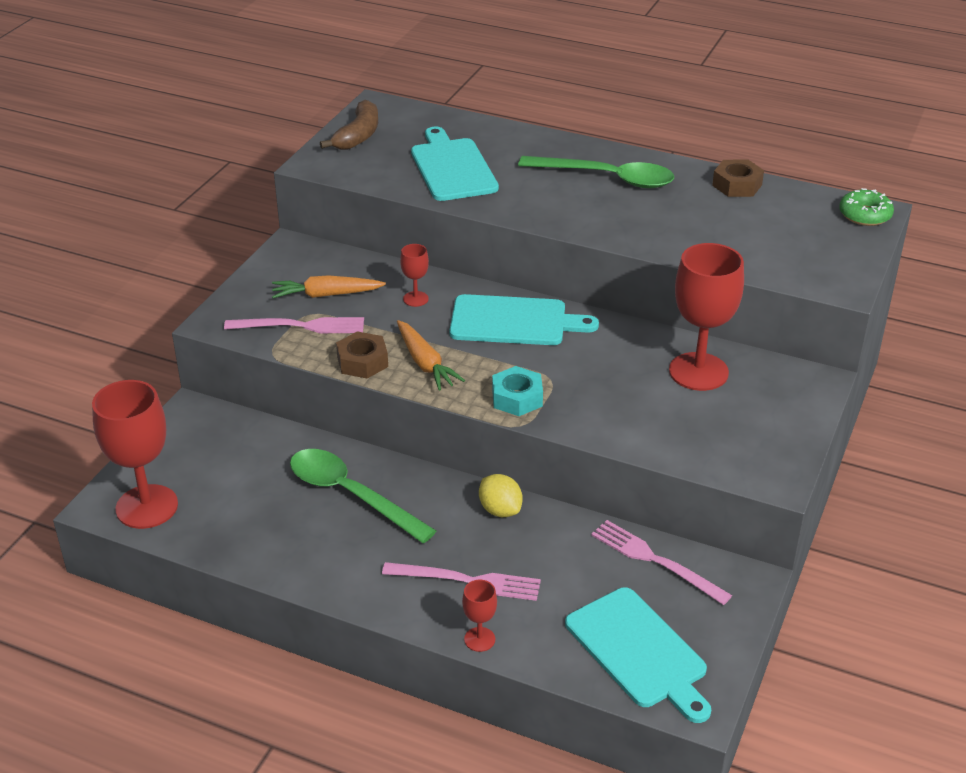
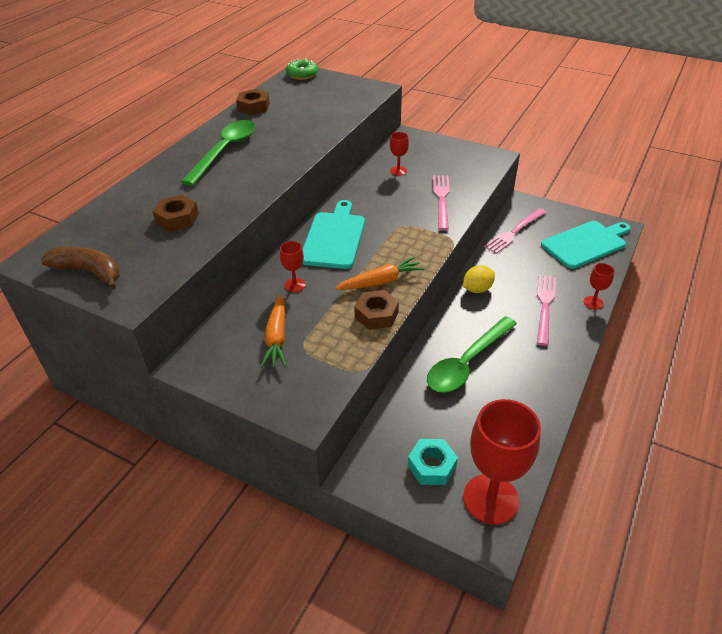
camera: 85 degrees left, 5 degrees up
(300, 326) = (321, 353): pink fork -> pink fork (441, 200)
(452, 168) = (177, 218): turquoise cutting board -> brown nut
(517, 398) = (423, 240): turquoise nut -> turquoise nut (432, 466)
(698, 372) = (398, 171): red goblet -> red goblet, size x0.46

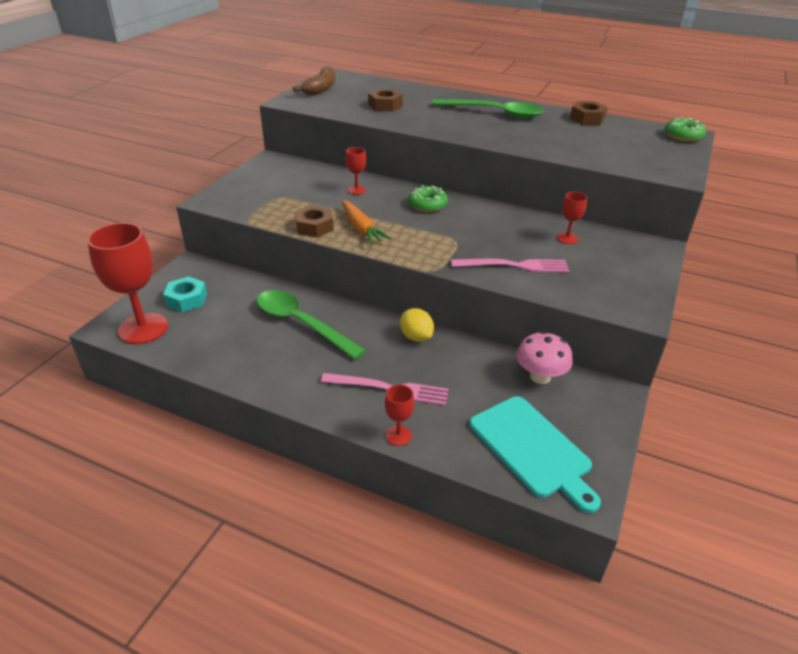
camera: 85 degrees right, 5 degrees down
(276, 338) = (292, 186): orange carrot -> none
(334, 238) = (427, 205): turquoise cutting board -> green donut
(514, 232) = (540, 376): pink fork -> pink mushroom

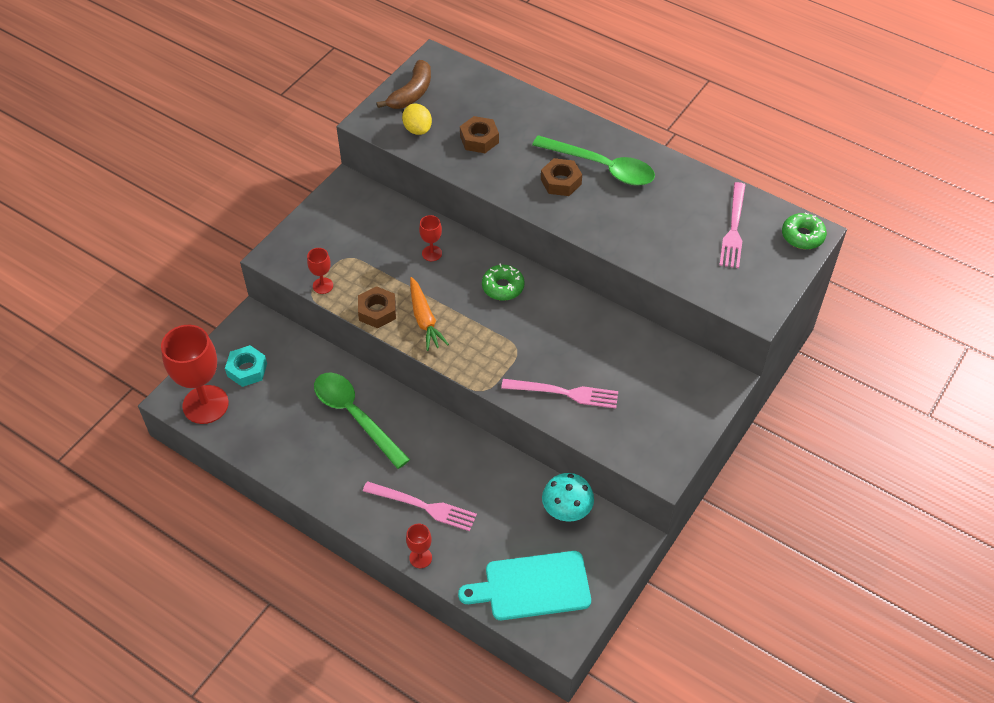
camera: 10 degrees right, 15 degrees up
(416, 337) = (462, 446): yellow lemon -> yellow lemon (417, 129)
(532, 448) = (532, 586): turquoise cutting board -> turquoise cutting board turned 105 degrees clockwise
(540, 376) = (566, 510): pink mushroom -> turquoise mushroom
(567, 238) = (634, 358): red goblet -> red goblet (323, 286)
(587, 118) = (707, 188): brown nut -> brown nut (561, 182)
(623, 135) = (733, 228): none -> pink fork

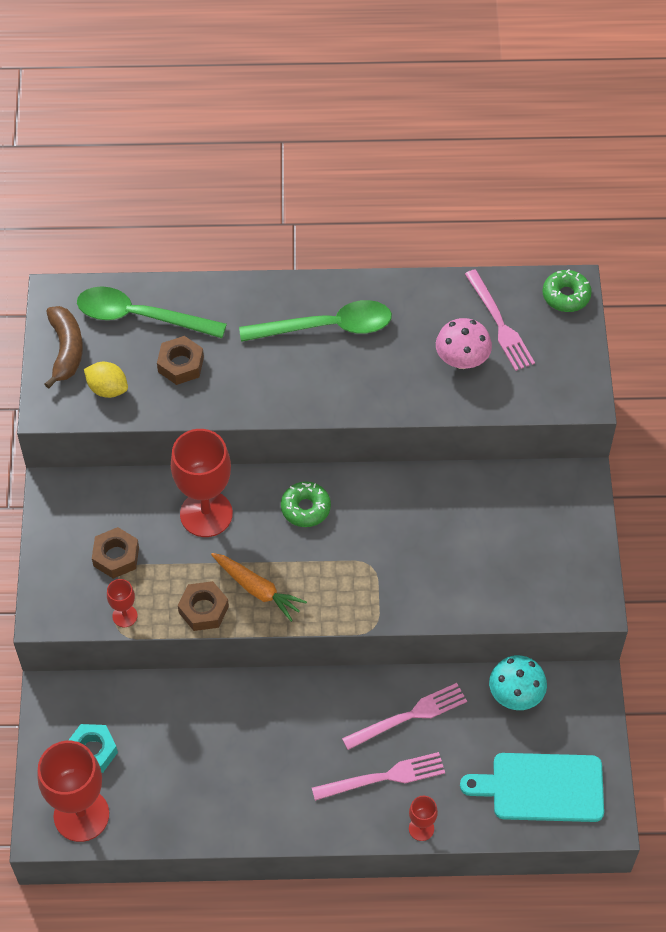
camera: 35 degrees left, 5 degrees up
(355, 416) = (243, 730): green spoon -> green spoon (140, 317)
(432, 253) = (206, 514): red goblet -> red goblet, size x2.17
(532, 586) = (542, 787): turquoise cutting board -> turquoise cutting board turned 45 degrees clockwise
(561, 182) = (300, 366): brown nut -> brown nut (116, 556)
(564, 393) = (449, 583): pink fork -> pink fork (408, 716)
(684, 237) = (462, 360): none -> pink mushroom

